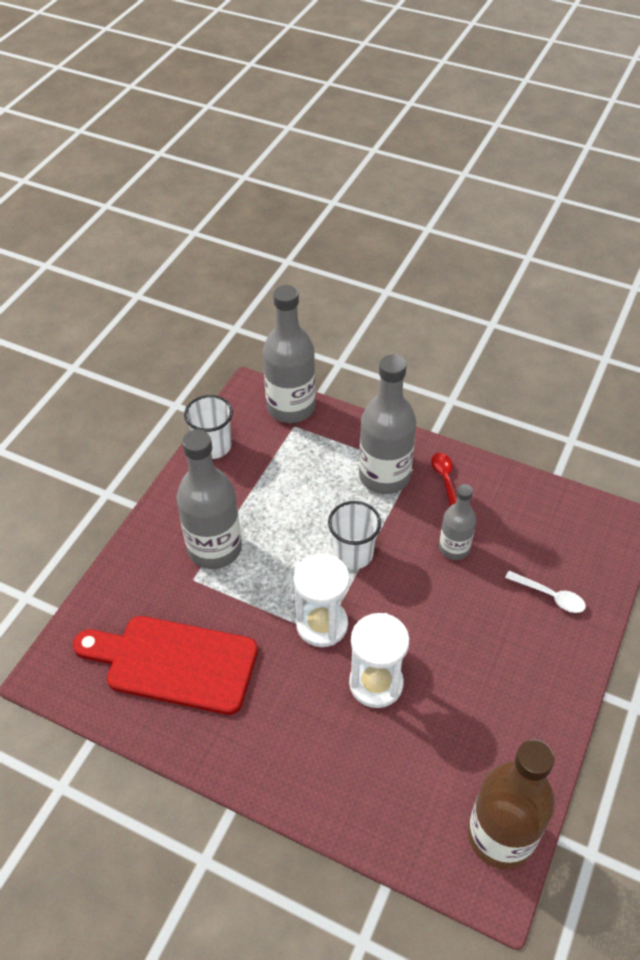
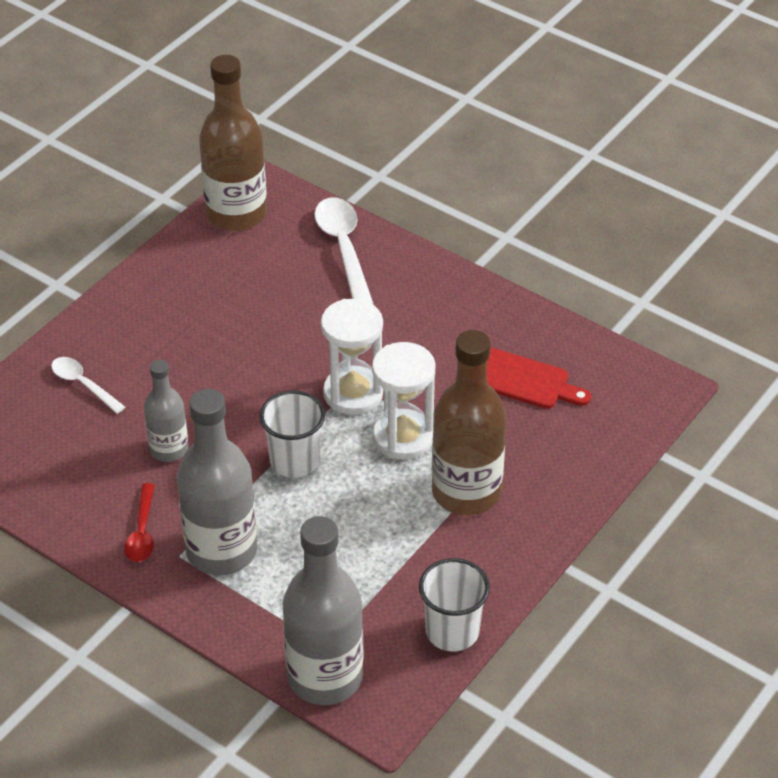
camera: 170 degrees left, 5 degrees down
(174, 663) = (524, 380): red cutting board -> red cutting board, size x0.59
(214, 548) = (466, 492): grey bottle -> brown bottle
(372, 803) = (343, 249): none -> white spoon
(376, 683) = (310, 334): white hourglass -> white hourglass (403, 437)

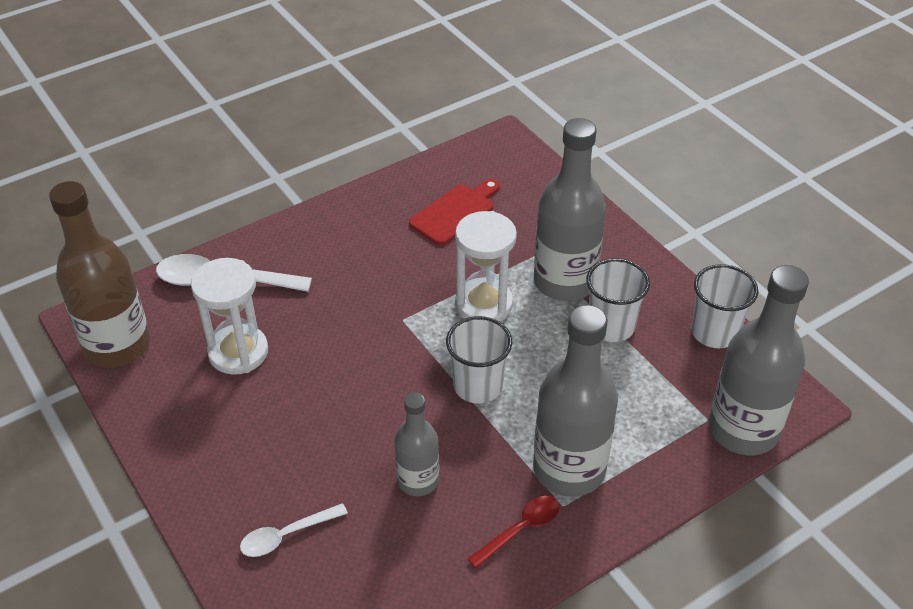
camera: 70 degrees left, 0 degrees up
(142, 532) = (520, 529): red spoon -> red spoon turned 60 degrees counterclockwise
(353, 393) = (413, 323): white hourglass -> white hourglass (238, 352)
(420, 543) = (611, 326): none -> white cup
(466, 492) = (564, 282): brown bottle -> grey bottle

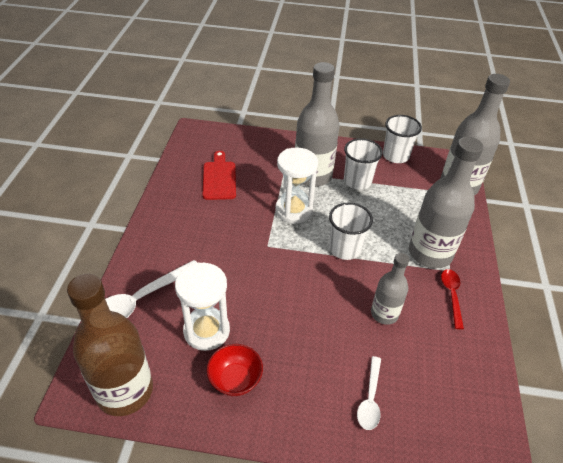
camera: 50 degrees left, 0 degrees up
(204, 413) = (235, 379): none -> red bowl

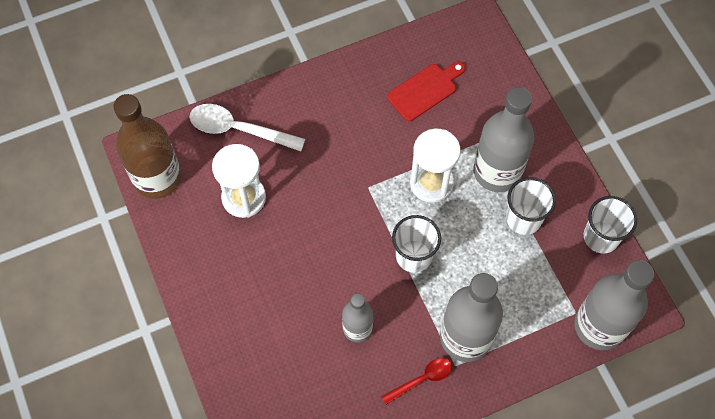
camera: 60 degrees right, 20 degrees up
(235, 379) = (214, 247): red bowl -> none
(370, 399) = (261, 356): white spoon -> none

